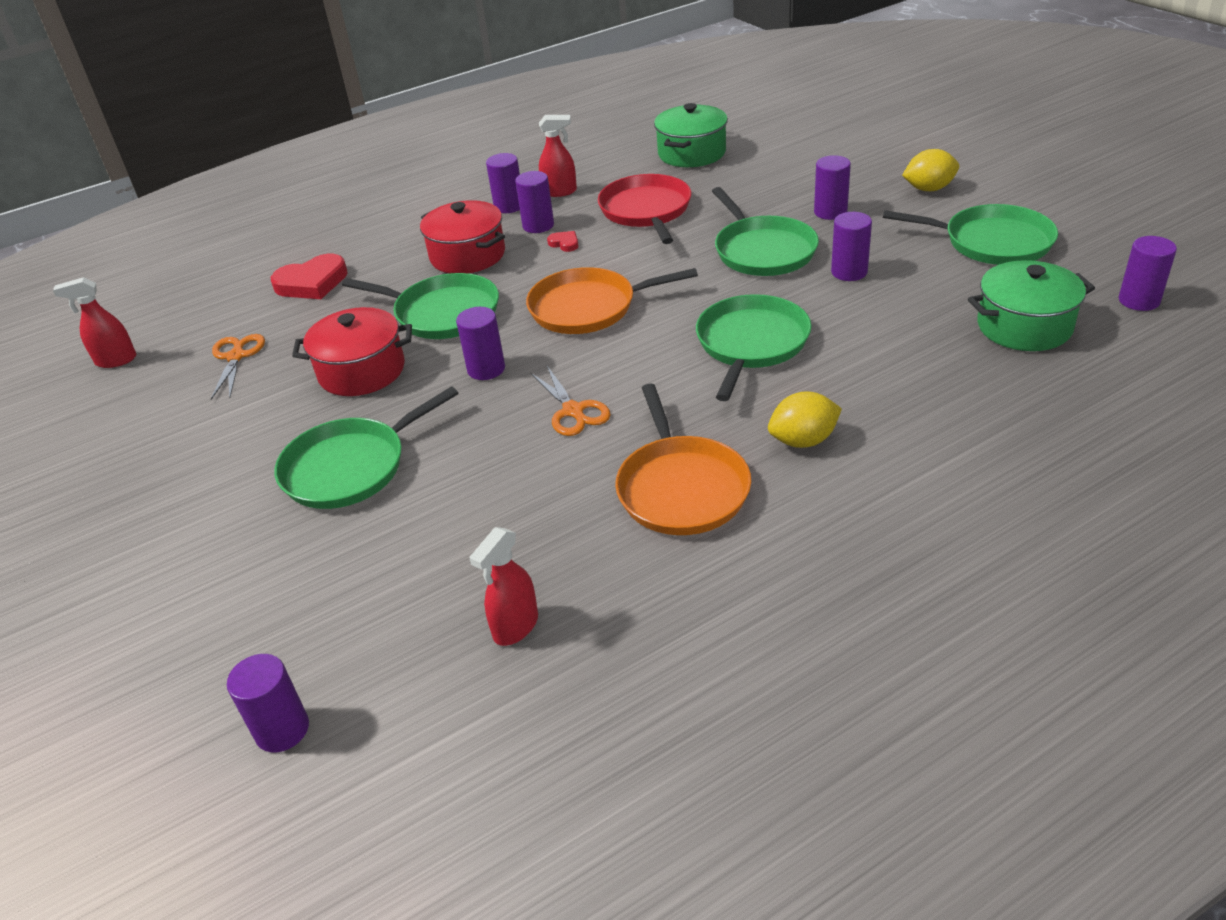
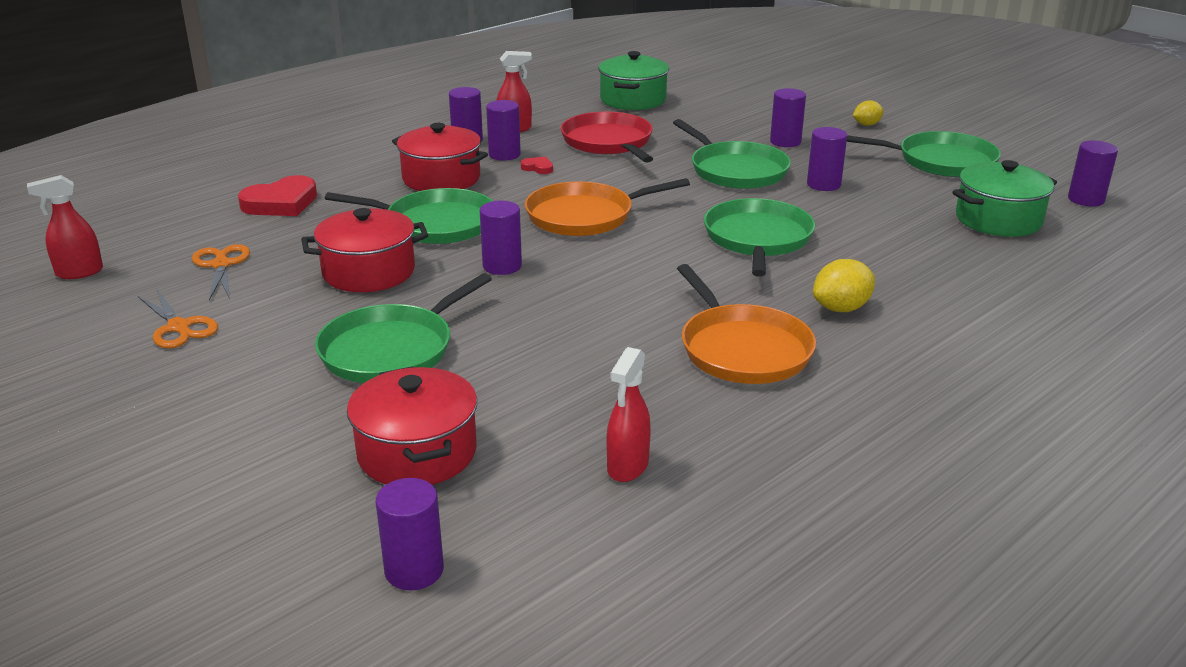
camera: 15 degrees left, 10 degrees down
(331, 592) = (417, 453): none -> red pot
(573, 411) = (607, 295): orange scissors -> orange scissors (179, 327)
(928, 189) = (866, 124): yellow lemon -> yellow lemon, size x0.65

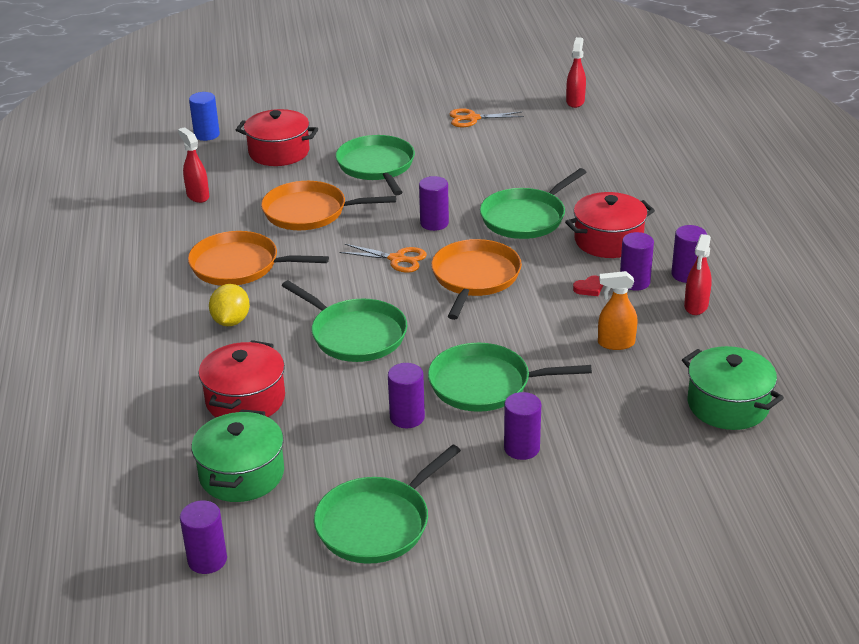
camera: 125 degrees right, 5 degrees up
(221, 265) = (540, 139): orange scissors -> orange scissors (397, 259)
(281, 203) = (621, 172): red heart -> none
(369, 272) = (478, 180): red pot -> red pot (245, 400)
(414, 570) = (206, 135): purple cylinder -> blue cylinder
(566, 352) = (309, 212): none -> orange pan
(608, 142) = (615, 343): red pan -> orange spray bottle
(866, 124) = (515, 533): yellow lemon -> none

